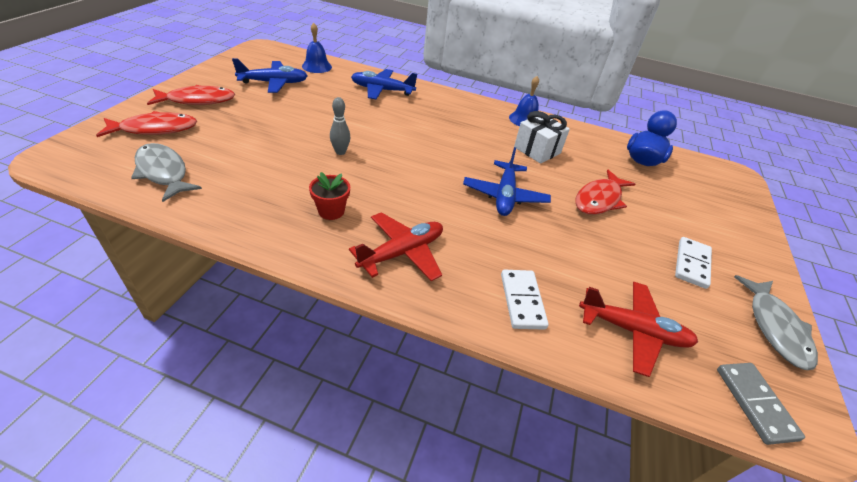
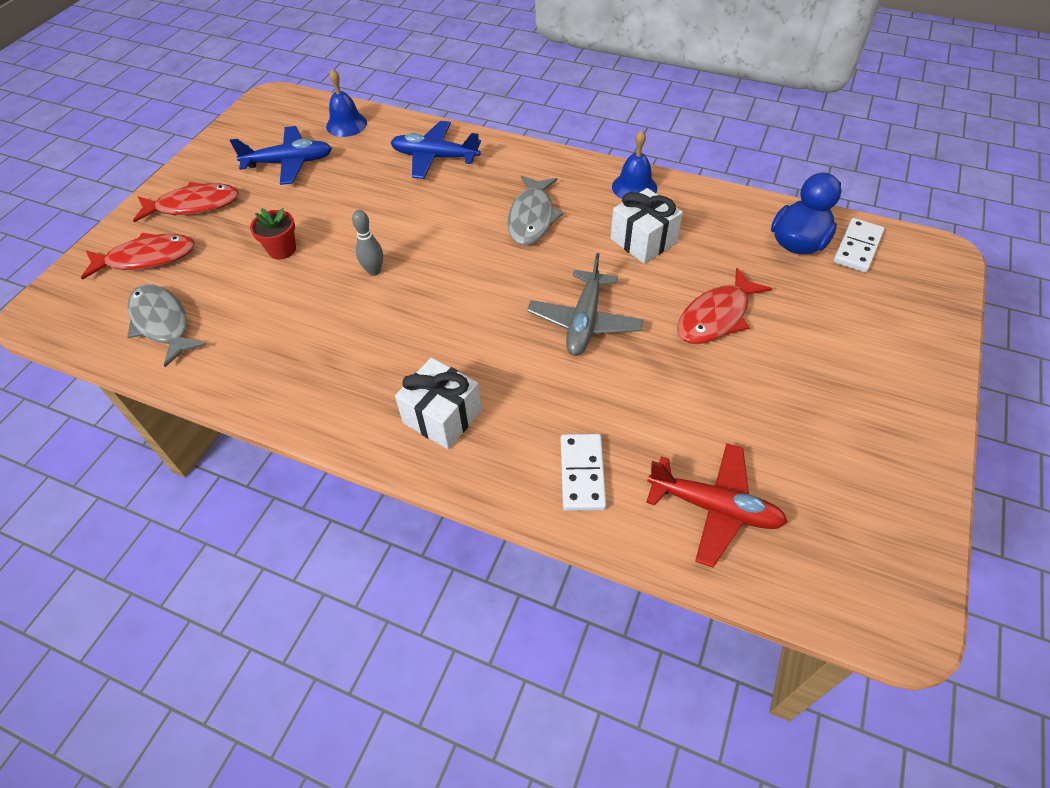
camera: 10 degrees right, 10 degrees up
(331, 211) = (360, 363): red flower pot -> red flower pot (282, 249)
(402, 253) = (442, 416): red plane -> white gift
(504, 196) = (584, 322): blue plane -> grey plane
(691, 264) = (821, 409): white domino -> white domino (857, 247)
(754, 403) = (844, 594): grey domino -> none
(775, 328) = (909, 496): grey fish -> grey fish (532, 218)

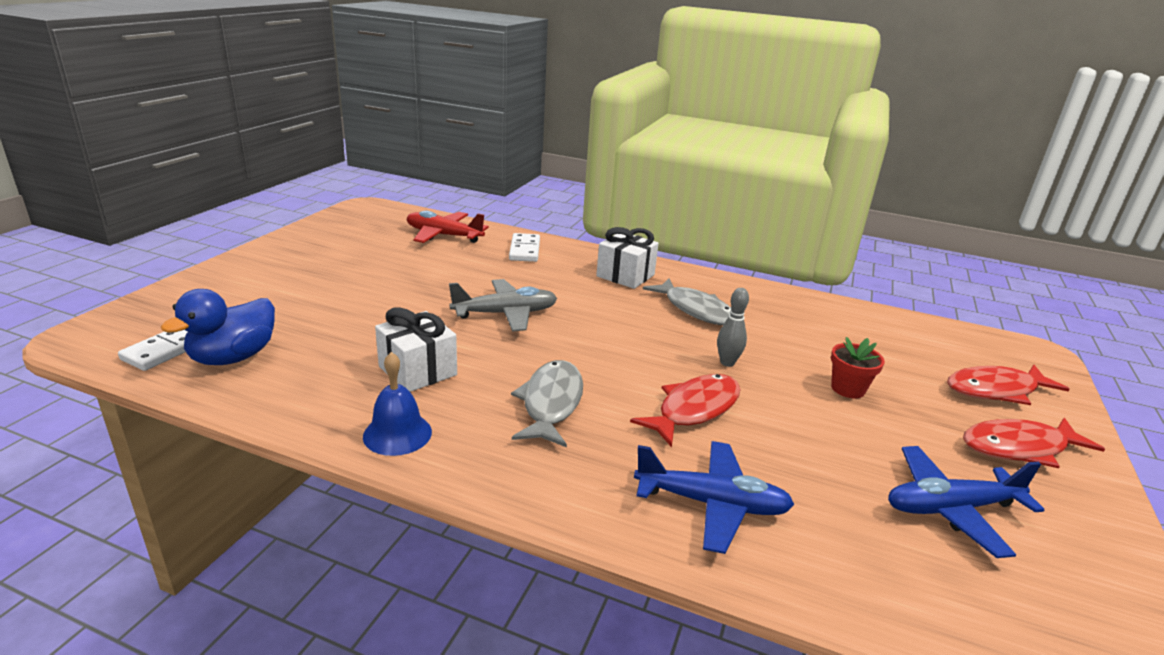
camera: 175 degrees right, 25 degrees down
(162, 323) = (906, 337): grey fish -> grey fish (696, 310)
(346, 124) = (919, 593): blue bell -> none
(584, 322) = (505, 314): grey plane -> grey plane turned 60 degrees clockwise
(716, 316) = (378, 309): red fish -> red fish (694, 409)

